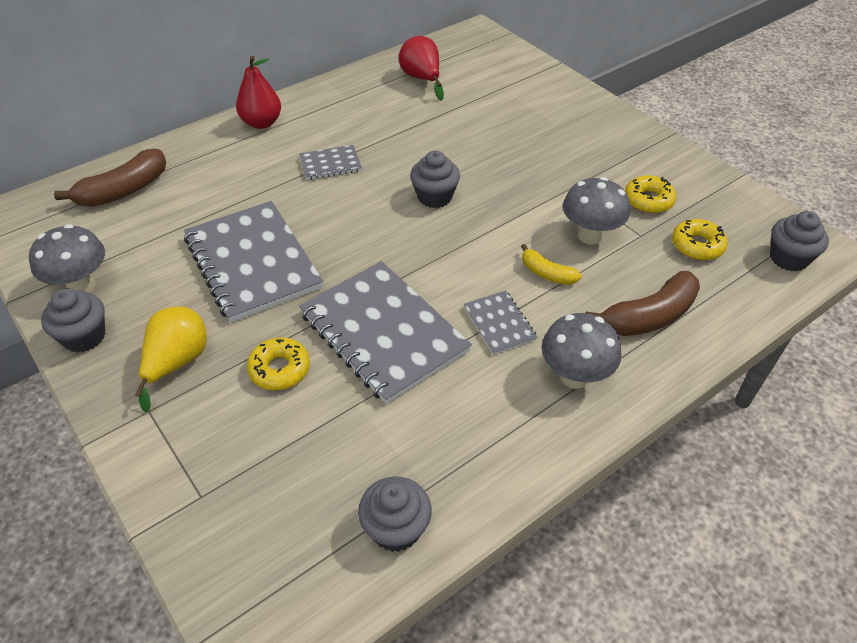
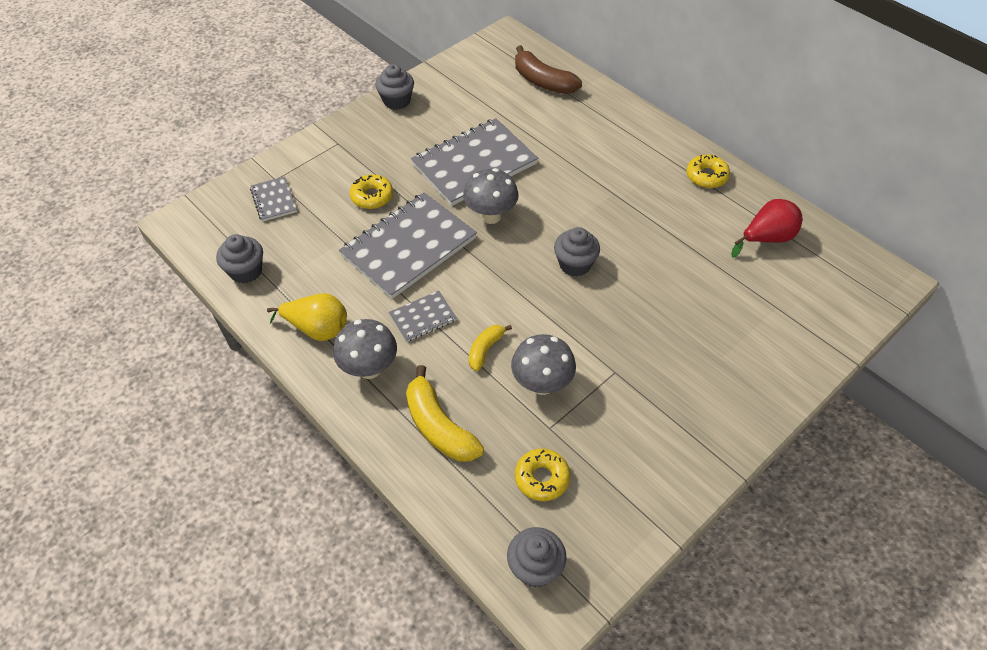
camera: 85 degrees right, 5 degrees up
(81, 286) = (441, 87): grey mushroom -> grey mushroom (491, 216)
(177, 363) = (376, 147): yellow pear -> yellow pear (317, 329)
(261, 123) = (652, 137): red pear -> none
(330, 164) = (604, 189): grey notebook -> grey notebook (274, 200)
(648, 200) = (606, 439): yellow donut -> yellow donut (706, 176)
(648, 317) = (439, 426): brown banana -> yellow banana

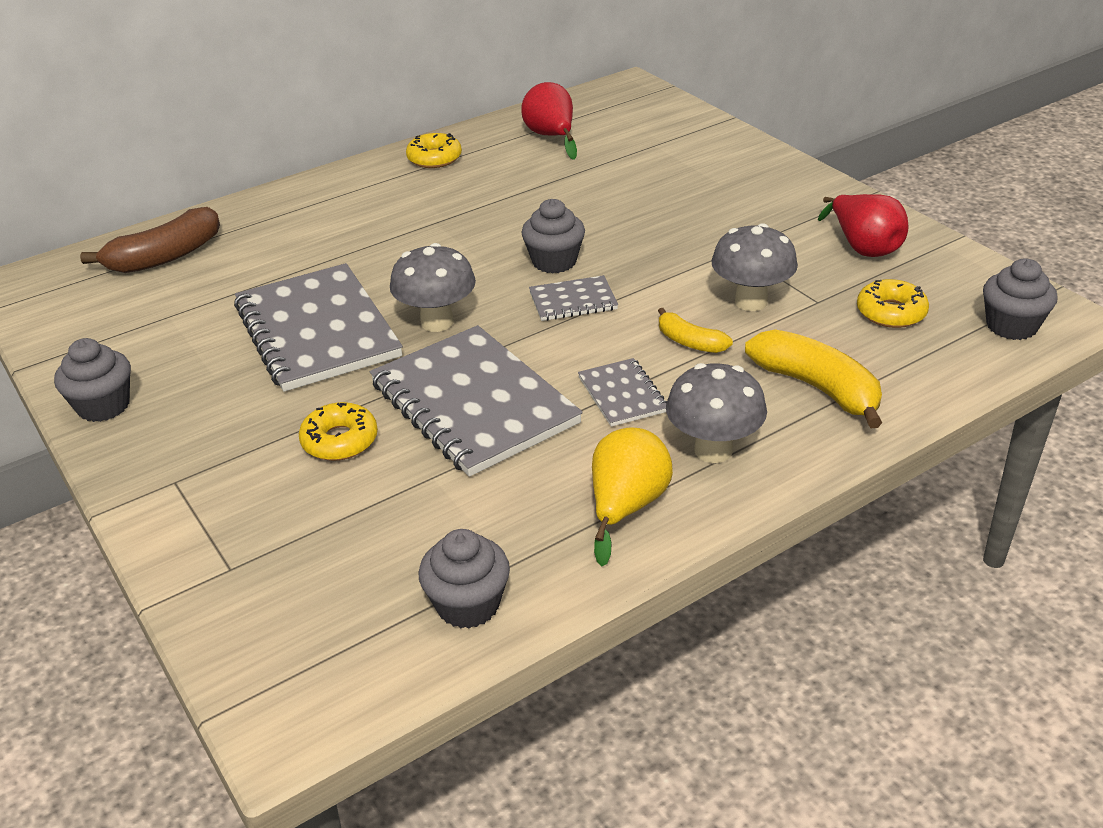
camera: 80 degrees left, 15 degrees down
(274, 200) = (290, 569): grey notebook -> grey notebook (573, 301)
(439, 426) = (817, 388): yellow banana -> yellow banana turned 105 degrees counterclockwise
(639, 462) = (863, 247): none -> red pear

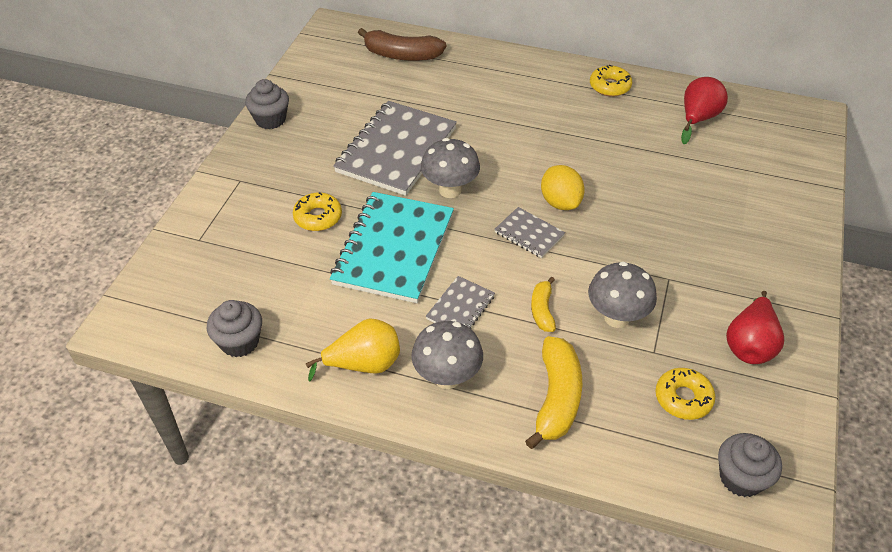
camera: 50 degrees right, 10 degrees up
(474, 403) = (394, 249): grey notebook -> turquoise notebook
(554, 261) = (560, 202): grey cupcake -> yellow lemon

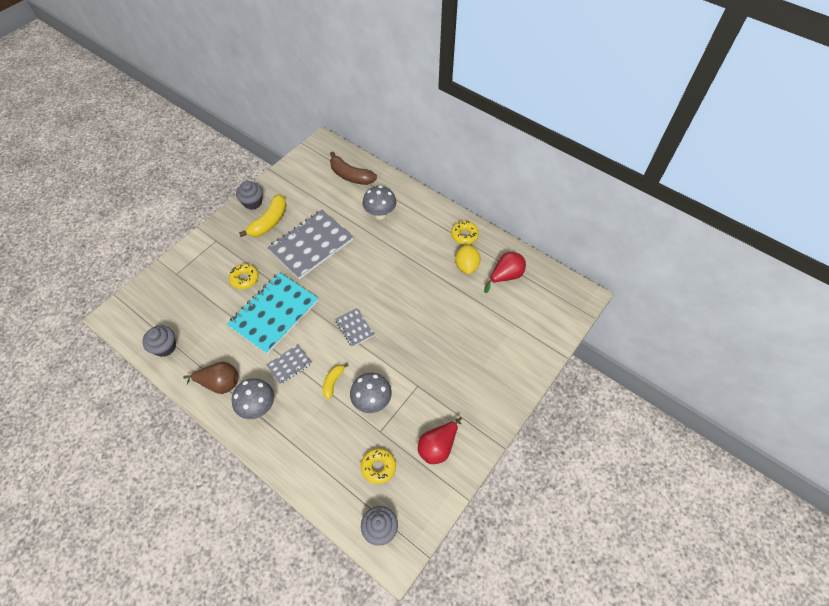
camera: 20 degrees right, 10 degrees up
(364, 364) = (220, 383): yellow pear -> brown pear
(450, 190) = (326, 283): grey mushroom -> grey mushroom (380, 214)
(556, 398) = (309, 441): yellow banana -> yellow banana (269, 222)
(560, 202) = (385, 311): yellow lemon -> yellow lemon (466, 266)

